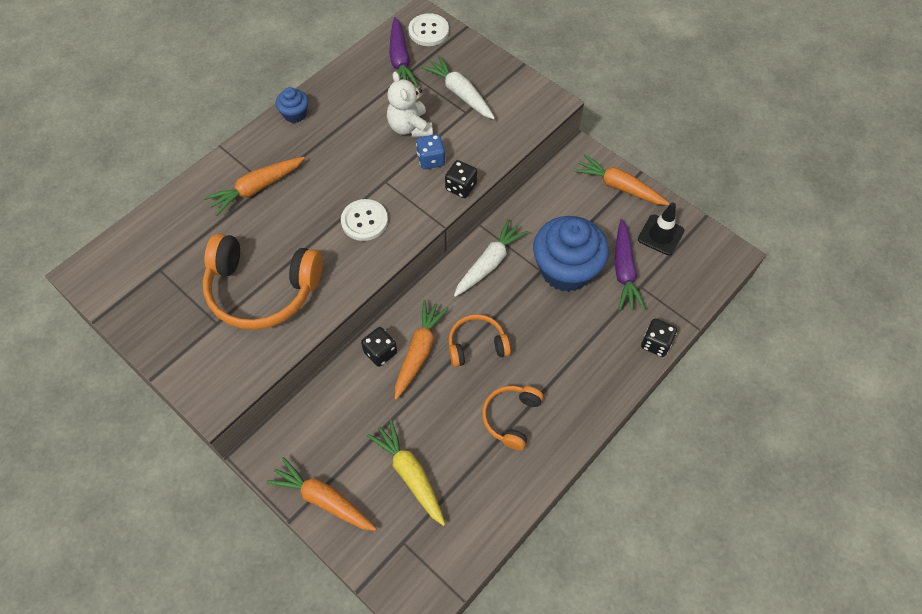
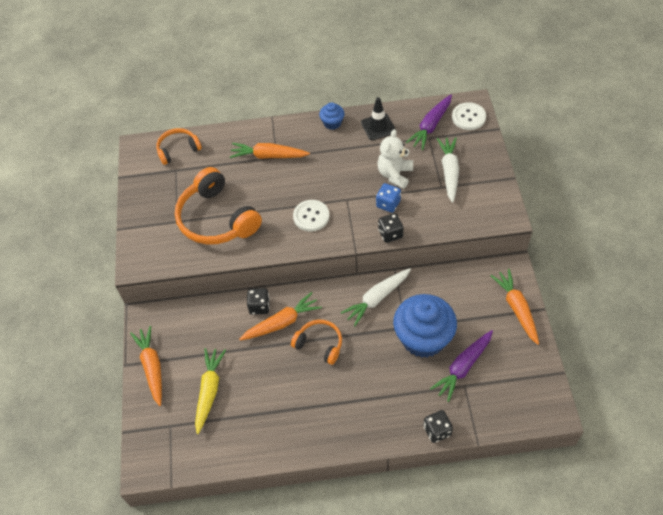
camera: 45 degrees right, 5 degrees down
(489, 263) = (377, 298): white carrot -> white carrot turned 150 degrees clockwise
(511, 418) = (298, 404): orange headphones -> orange headphones (178, 150)
(660, 235) = (514, 362): black traffic cone -> black traffic cone (378, 127)

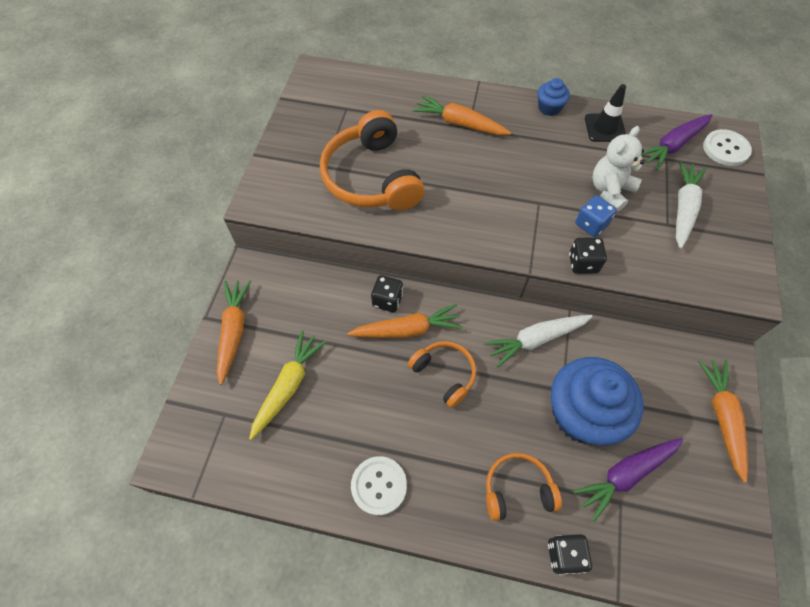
camera: 15 degrees right, 5 degrees up
(178, 150) = (358, 87): orange headphones -> orange headphones (517, 490)
(311, 216) = (487, 210): white button -> white button (379, 486)

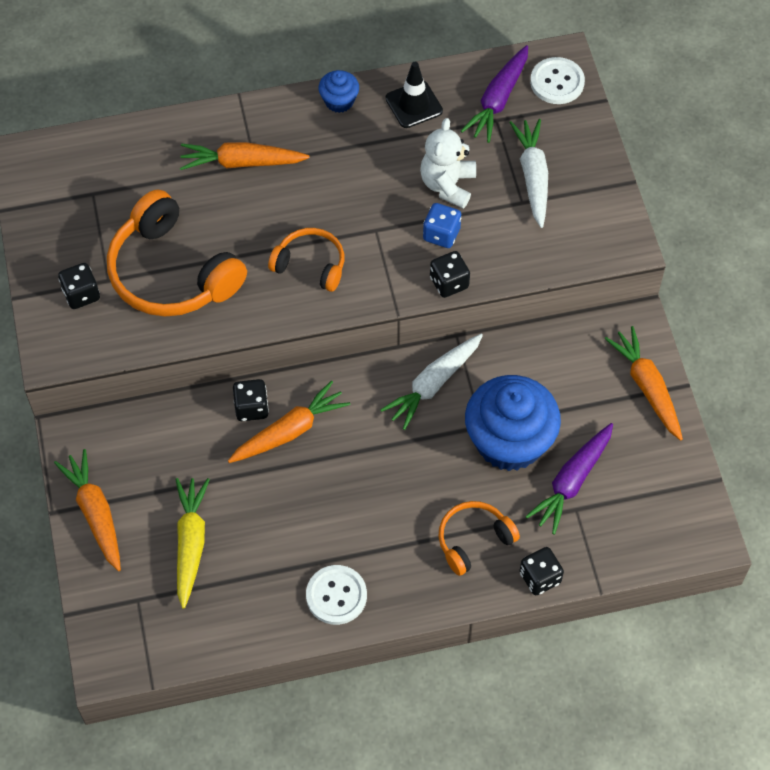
camera: 25 degrees left, 0 degrees up
(300, 169) = (81, 294): none -> black dice
(444, 374) = (352, 461): orange headphones -> orange headphones (310, 265)

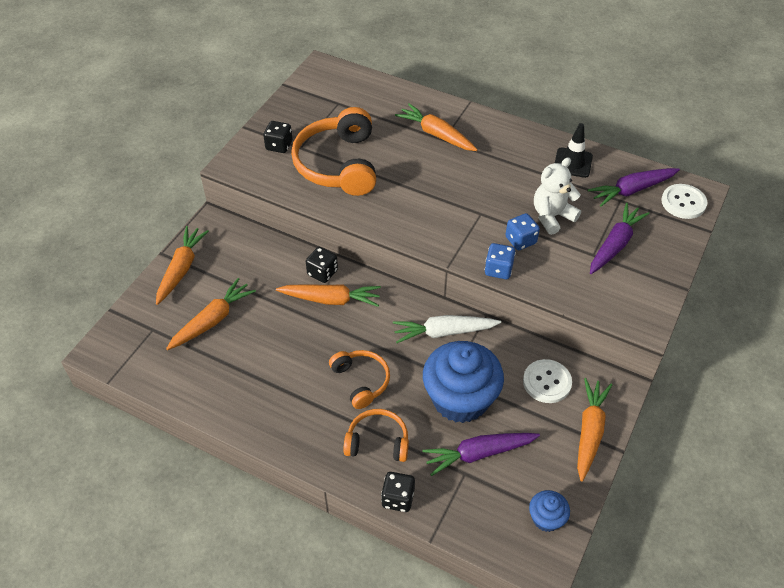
camera: 40 degrees right, 10 degrees down
(190, 543) = (212, 320): yellow carrot -> orange carrot
(310, 265) = (421, 208): orange headphones -> orange headphones (361, 381)
(336, 595) = (261, 411): white button -> white button (547, 382)
(339, 101) = (527, 136): blue cupcake -> blue cupcake (546, 518)
(449, 283) = (498, 270): black dice -> blue dice
(533, 176) = (615, 244): white carrot -> purple carrot

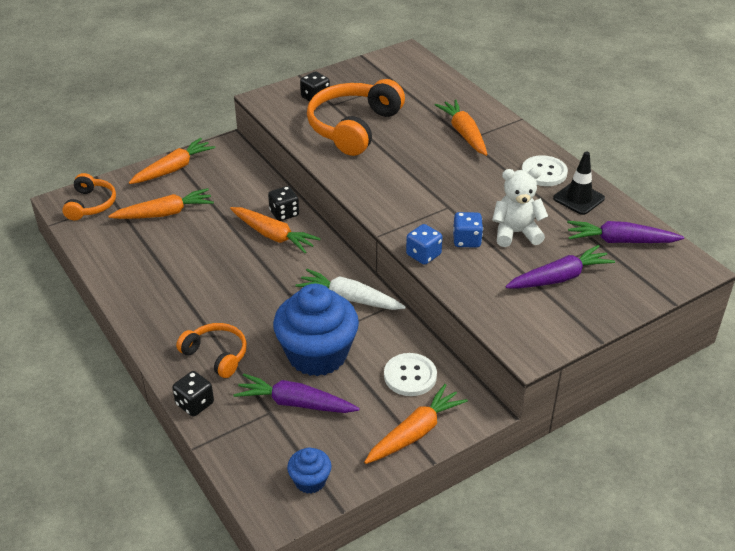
camera: 30 degrees right, 10 degrees down
(361, 381) = (243, 305): orange headphones -> orange headphones (91, 204)
(683, 202) = (667, 270): white button -> white button (544, 172)

